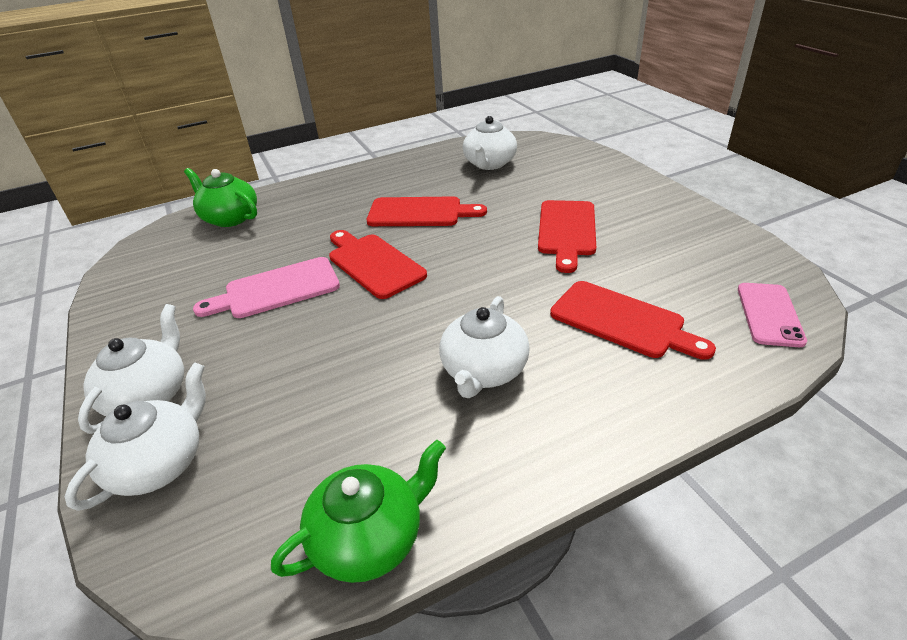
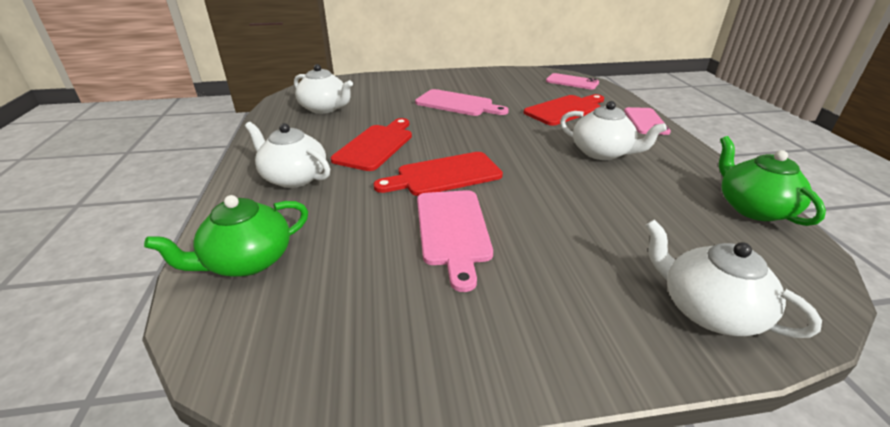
camera: 75 degrees left, 5 degrees down
(148, 395) = (611, 325): white teapot -> white teapot (293, 177)
(566, 231) = (457, 104): red cutting board -> pink cutting board
(642, 416) = (645, 121): none -> pink phone

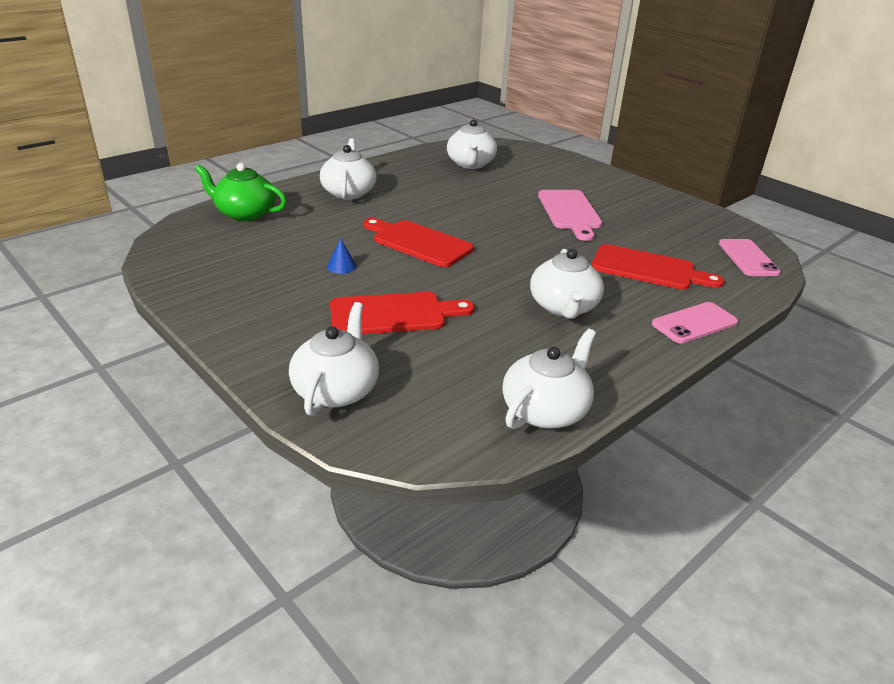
camera: 55 degrees right, 0 degrees up
(376, 145) = (433, 203): red cutting board -> red cutting board (393, 314)
(453, 230) = (341, 266): pink cutting board -> blue cone
(753, 208) = (545, 410): green teapot -> white teapot

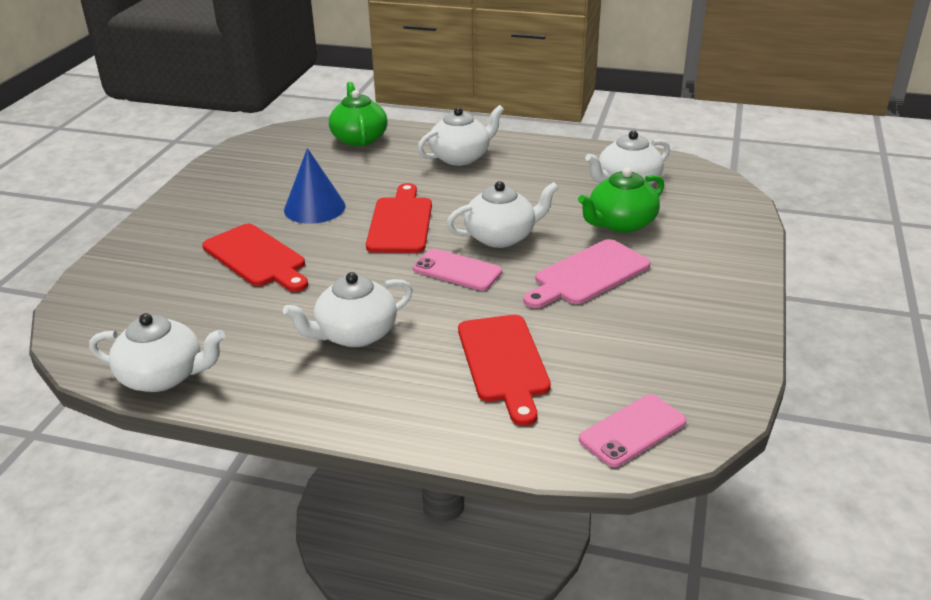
camera: 60 degrees right, 0 degrees up
(336, 390) = (126, 276): white teapot -> white teapot (501, 237)
(341, 266) = (314, 208): blue cone -> blue cone, size x2.11
(519, 183) = (621, 223): none -> green teapot
(694, 323) = (404, 424): pink phone -> pink phone (457, 270)

